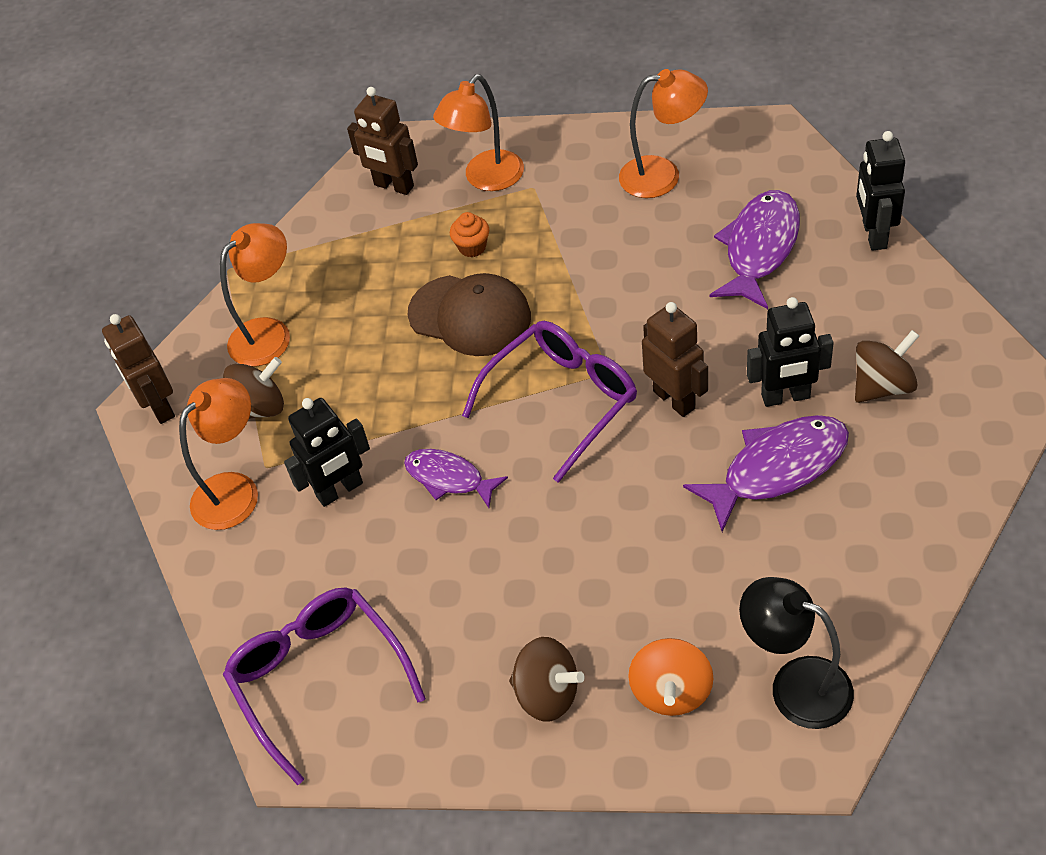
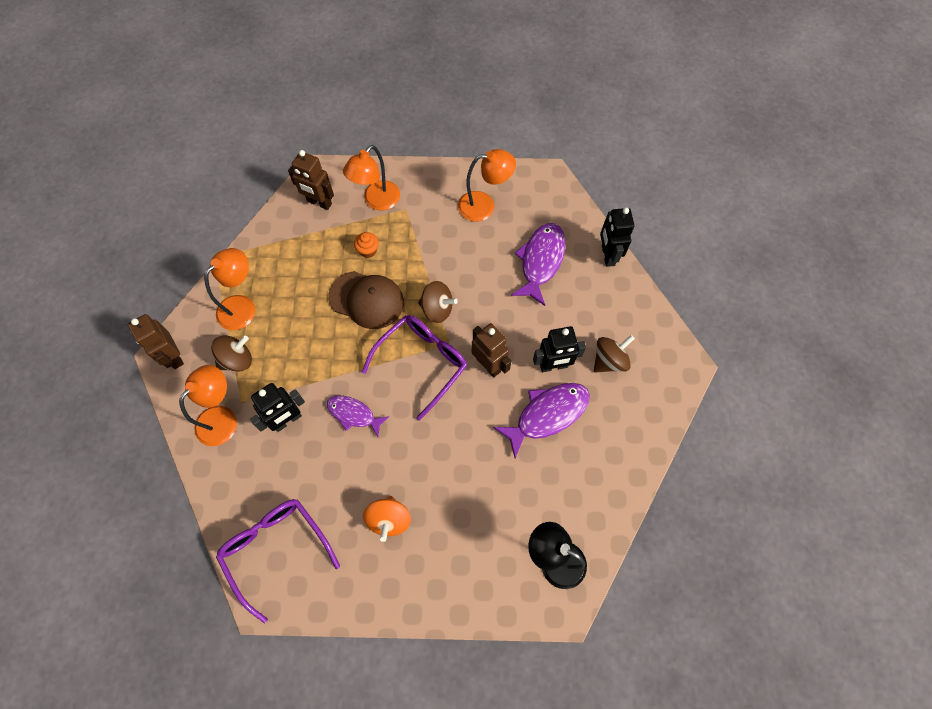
camera: 10 degrees left, 15 degrees up
(547, 694) = (412, 563): brown spinning top -> brown spinning top (437, 309)
(671, 691) = (483, 563): orange spinning top -> orange spinning top (389, 519)

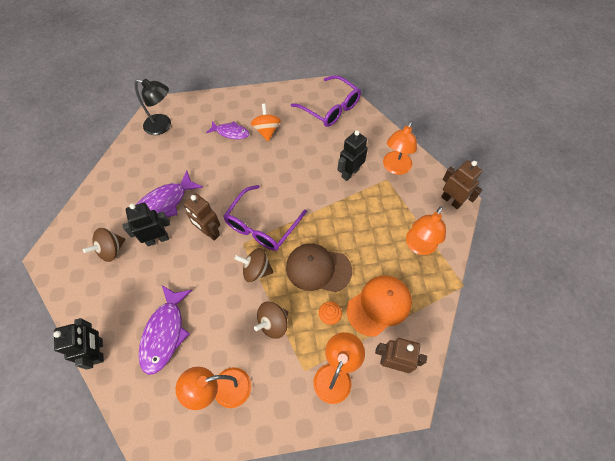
camera: 170 degrees right, 5 degrees down
(237, 360) = (403, 206): brown spinning top -> brown spinning top (273, 323)
(313, 252) = (379, 305): none -> orange cap
(354, 414) = (305, 183): purple fish -> purple fish (231, 133)

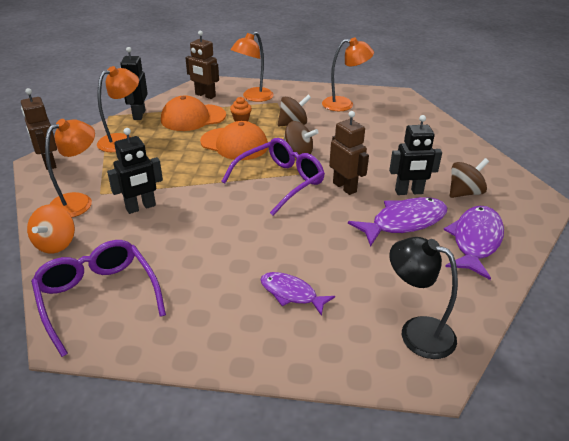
camera: 165 degrees left, 25 degrees down
(99, 351) = (455, 134): black robot -> black robot (139, 115)
(165, 333) = (394, 134): purple fish -> purple fish (475, 241)
(267, 130) = (229, 284): orange spinning top -> orange spinning top (56, 244)
(318, 269) = (234, 144): brown cap -> orange cap

